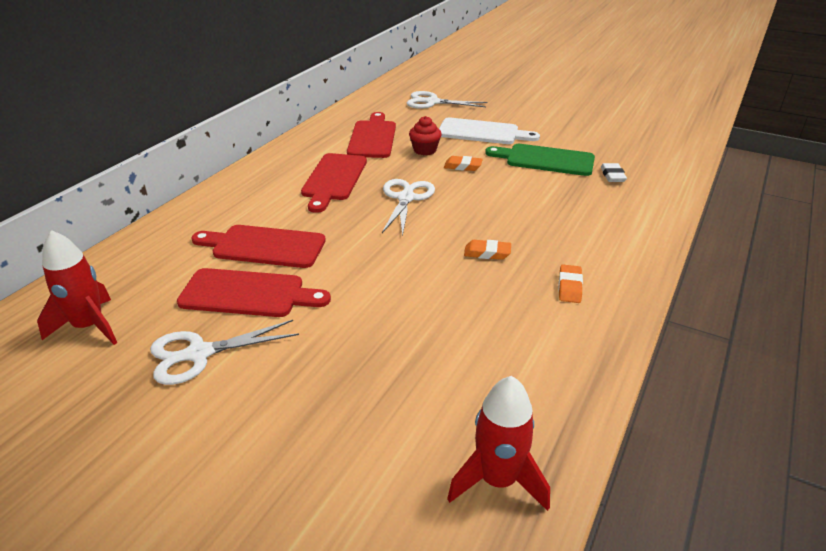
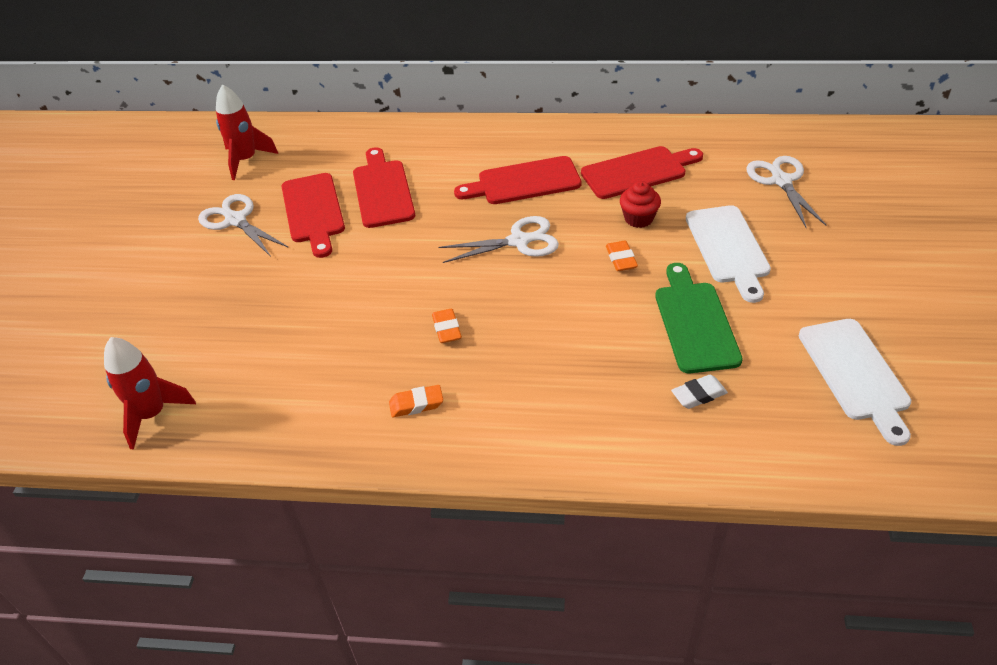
camera: 70 degrees right, 10 degrees up
(616, 131) = (855, 374): none -> white cutting board

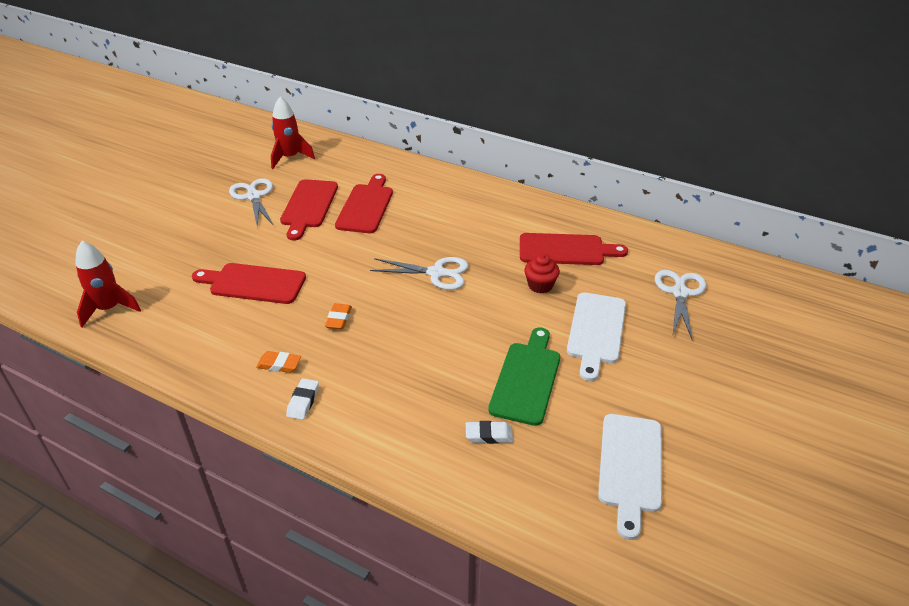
camera: 20 degrees right, 5 degrees down
(475, 435) = (303, 401): none -> white eraser
(524, 182) = (472, 231): red cutting board -> red cutting board (253, 283)
(621, 259) = (504, 311): orange eraser -> none

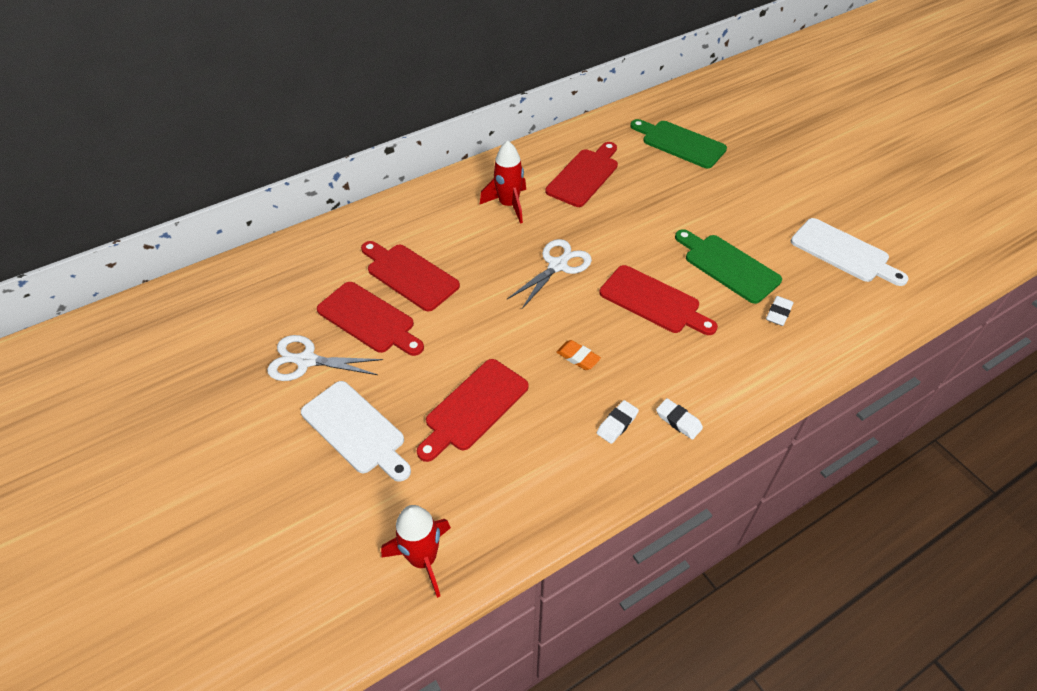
camera: 60 degrees left, 10 degrees up
(279, 364) = (617, 424): orange eraser -> white eraser
(290, 157) = (254, 304): red rocket -> red rocket (508, 205)
(437, 342) = (653, 301): none -> red cutting board
(540, 285) = (620, 210): red cupcake -> none
(596, 331) = (696, 205): white cutting board -> white cutting board (356, 430)
(680, 293) = (680, 143): white scissors -> green cutting board

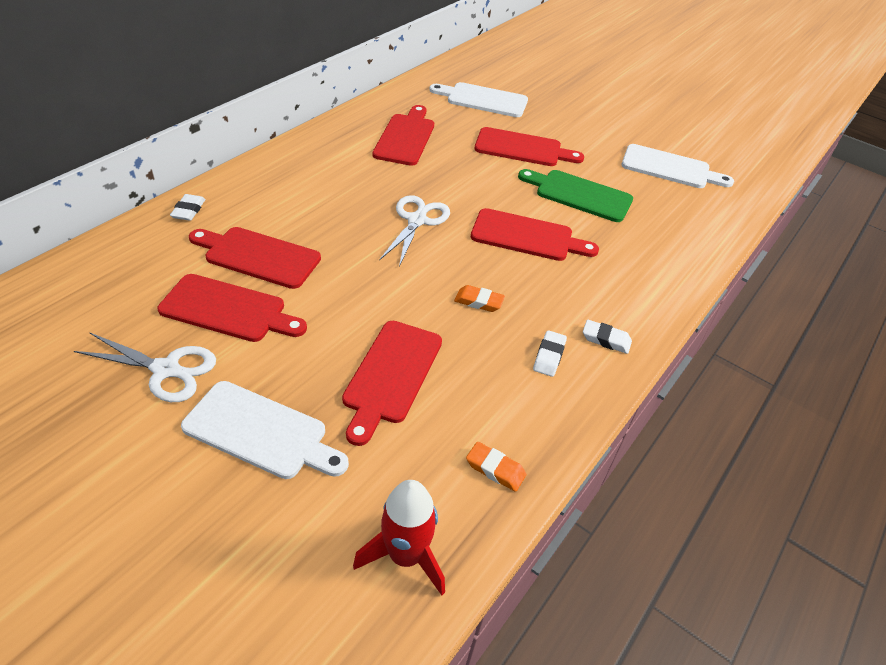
camera: 25 degrees left, 5 degrees down
(306, 361) = (166, 369): white scissors -> white scissors turned 150 degrees counterclockwise
(508, 205) = (340, 173): red rocket -> none
(523, 511) = (495, 469): none -> orange eraser
(680, 143) = (483, 100): green cutting board -> white cutting board
(694, 205) = (522, 148): none -> red cutting board
(778, 313) = (644, 226): white eraser -> white eraser (189, 210)

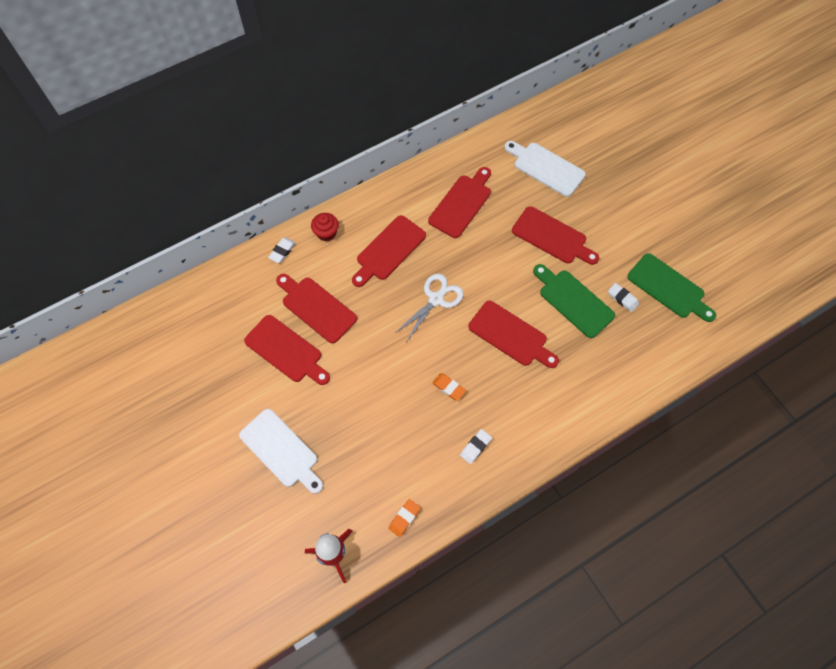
camera: 25 degrees right, 20 degrees up
(166, 369) = (240, 389): white scissors -> none
(245, 185) = (326, 233): none -> red cupcake
(391, 375) = (368, 432): red cutting board -> red cutting board (389, 250)
(495, 469) = (404, 518): orange eraser -> orange eraser turned 75 degrees clockwise
(606, 339) = (521, 445): white eraser -> white eraser (622, 298)
(670, 168) = (668, 288): white cutting board -> green cutting board

